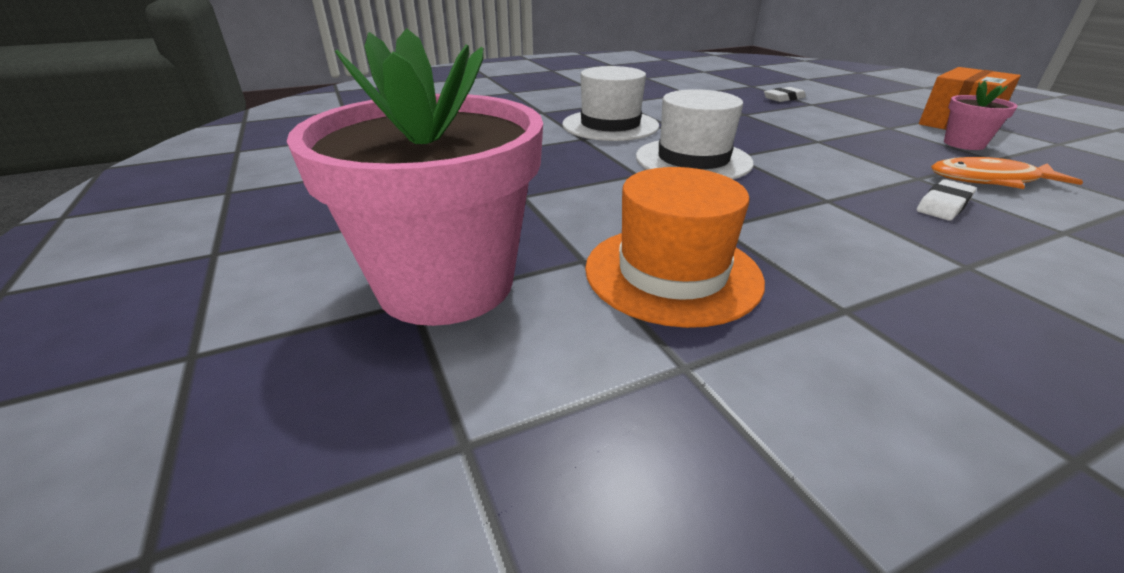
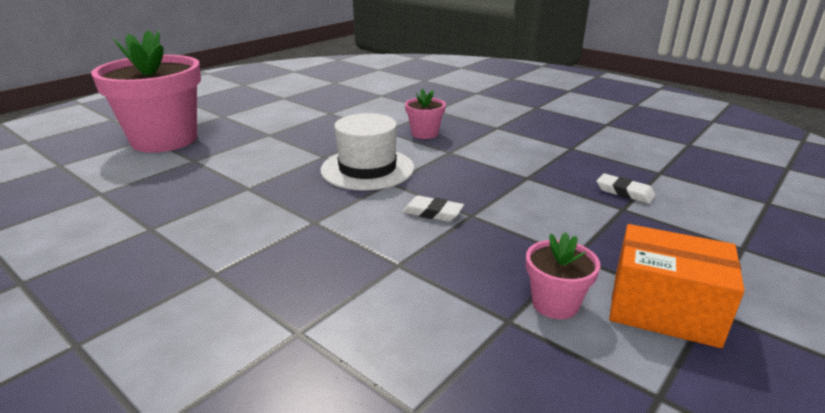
camera: 65 degrees right, 5 degrees down
(610, 125) = (424, 134): white hat -> pink flower pot
(672, 273) = (183, 182): orange hat -> none
(943, 205) = (332, 272): white eraser -> white eraser (433, 212)
(989, 180) = (421, 306): orange fish -> none

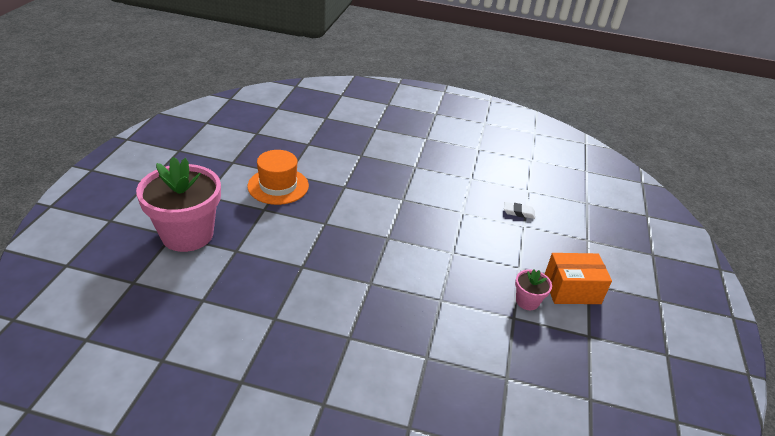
camera: 30 degrees left, 10 degrees up
(308, 120) = (278, 186): none -> orange hat
(367, 169) = (364, 229): white hat -> none
(424, 134) = (373, 184): pink flower pot -> none
(433, 212) = (430, 256): white eraser -> none

